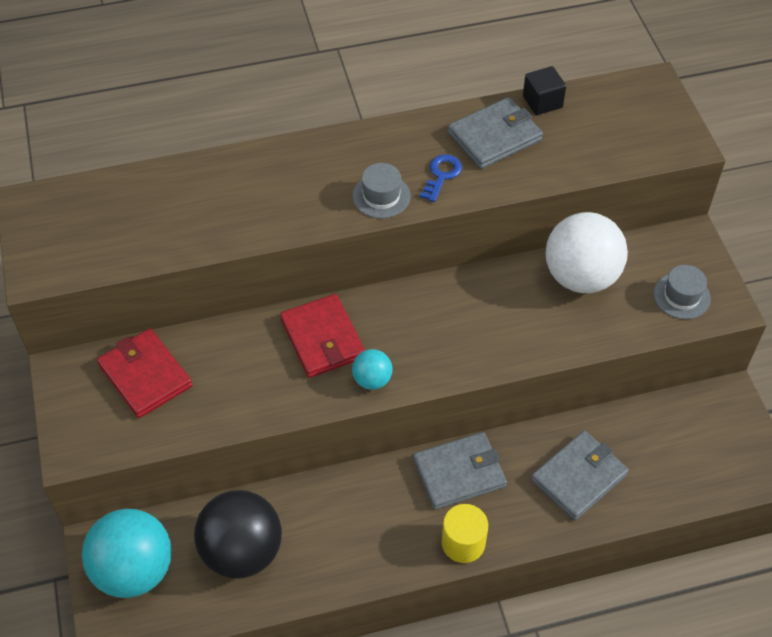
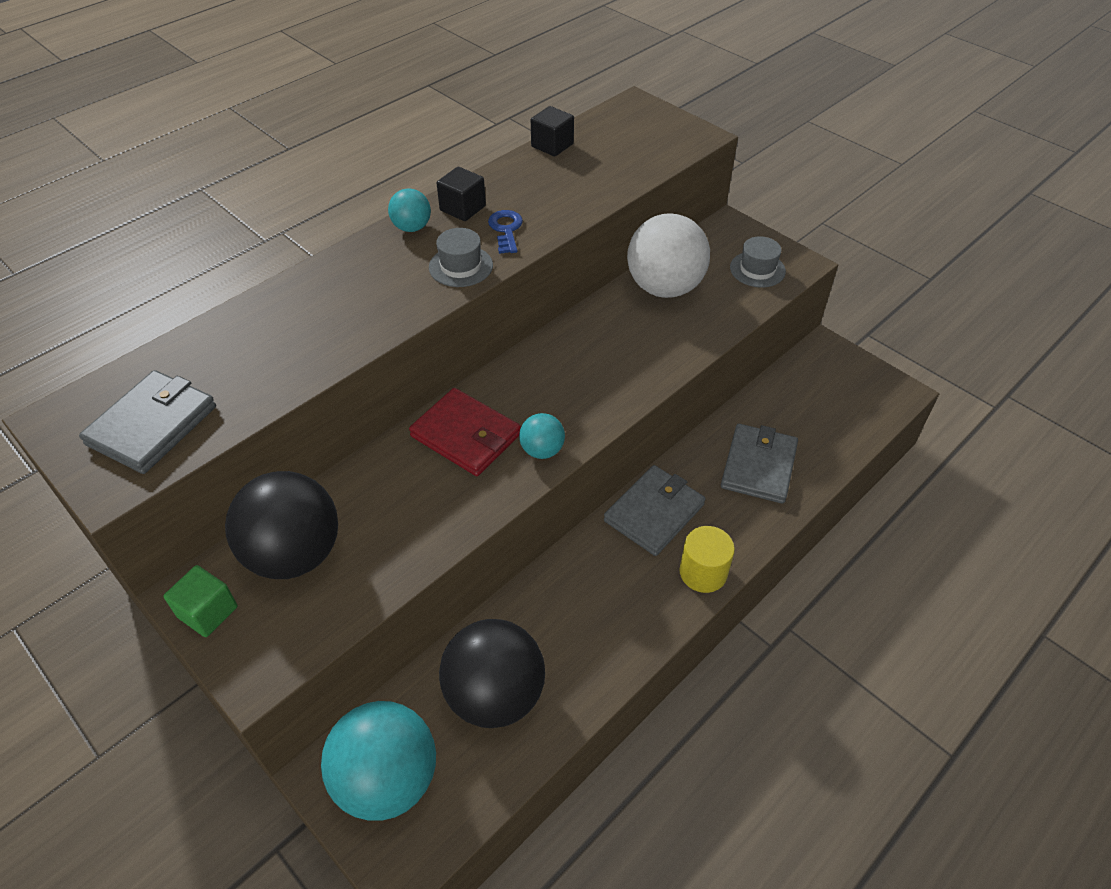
camera: 30 degrees left, 5 degrees down
(67, 390) = (208, 612): none -> green cube
(145, 375) = (295, 554): red wallet -> black ball
(367, 141) = (412, 227): none -> turquoise ball
(420, 138) = (462, 208): none -> black cube
(495, 136) = (531, 184): grey wallet -> grey wallet (152, 425)

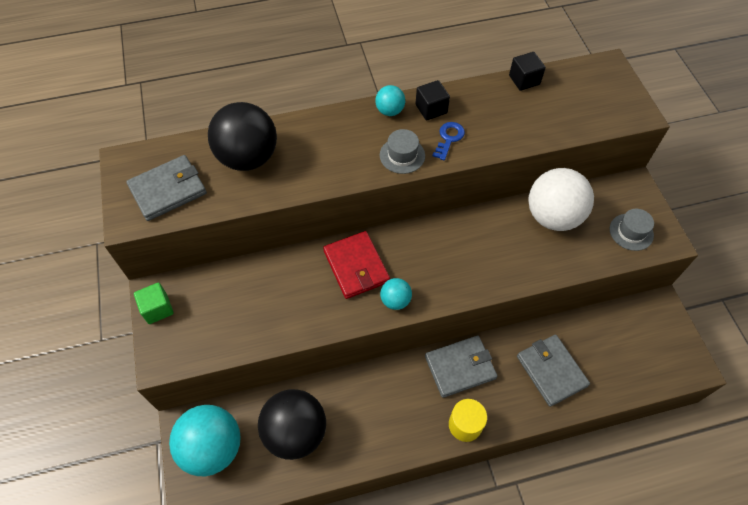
camera: 30 degrees right, 10 degrees up
(295, 554) = (219, 297): black ball -> black ball (248, 158)
(758, 466) = (551, 371): grey wallet -> grey wallet turned 75 degrees counterclockwise

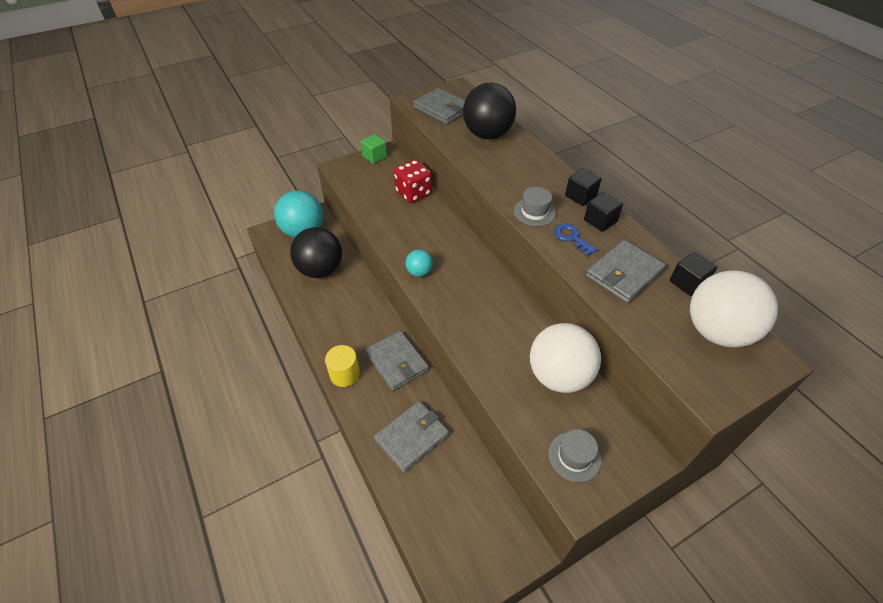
camera: 75 degrees right, 10 degrees down
(256, 277) = (413, 193): none -> red dice
(356, 266) = (442, 243): red wallet -> none
(390, 111) = (580, 196): turquoise ball -> black cube
(449, 138) = (571, 238): blue key -> blue key turned 135 degrees counterclockwise
(504, 117) = (624, 274): none -> grey wallet
(578, 85) = (716, 331): none -> white ball

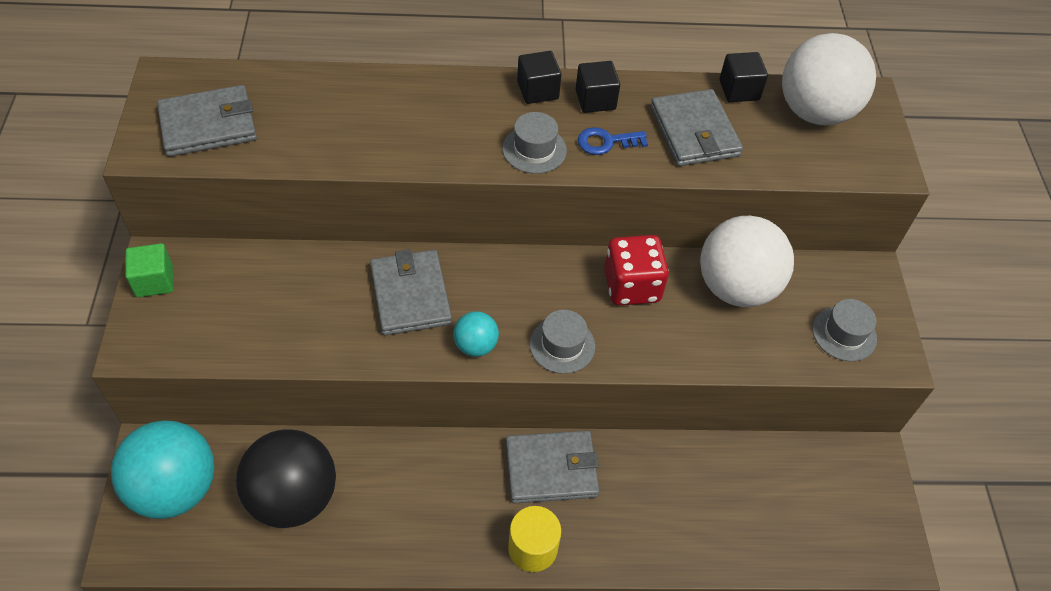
camera: 65 degrees left, 5 degrees up
(412, 437) = (681, 506): grey wallet -> grey wallet (410, 295)
(413, 193) = (297, 272): red dice -> red dice (631, 286)
(446, 307) = (562, 345): none -> grey hat
(487, 134) = (327, 108): black ball -> none

